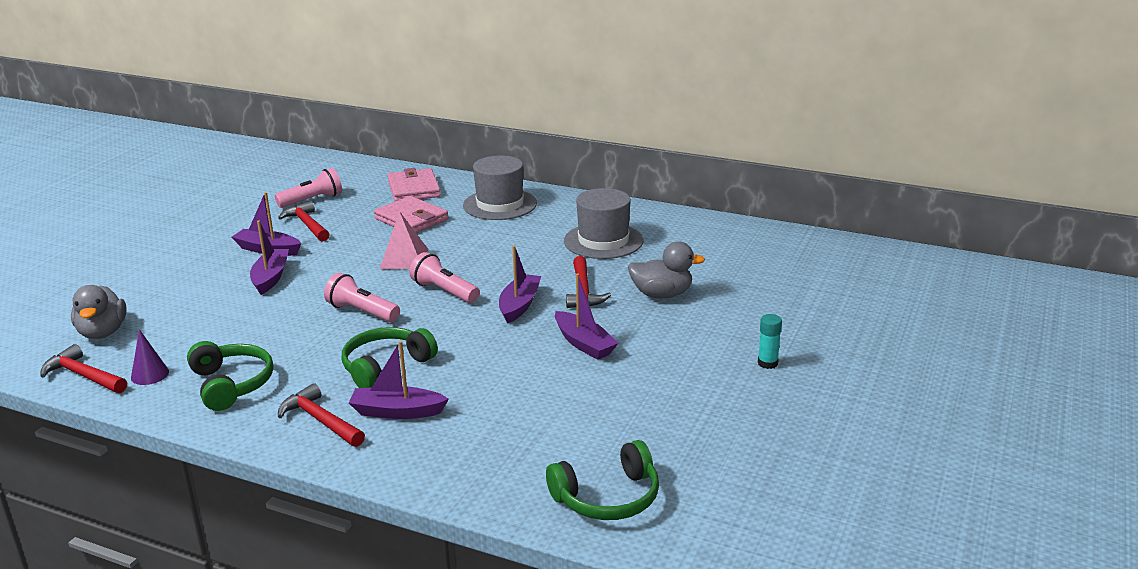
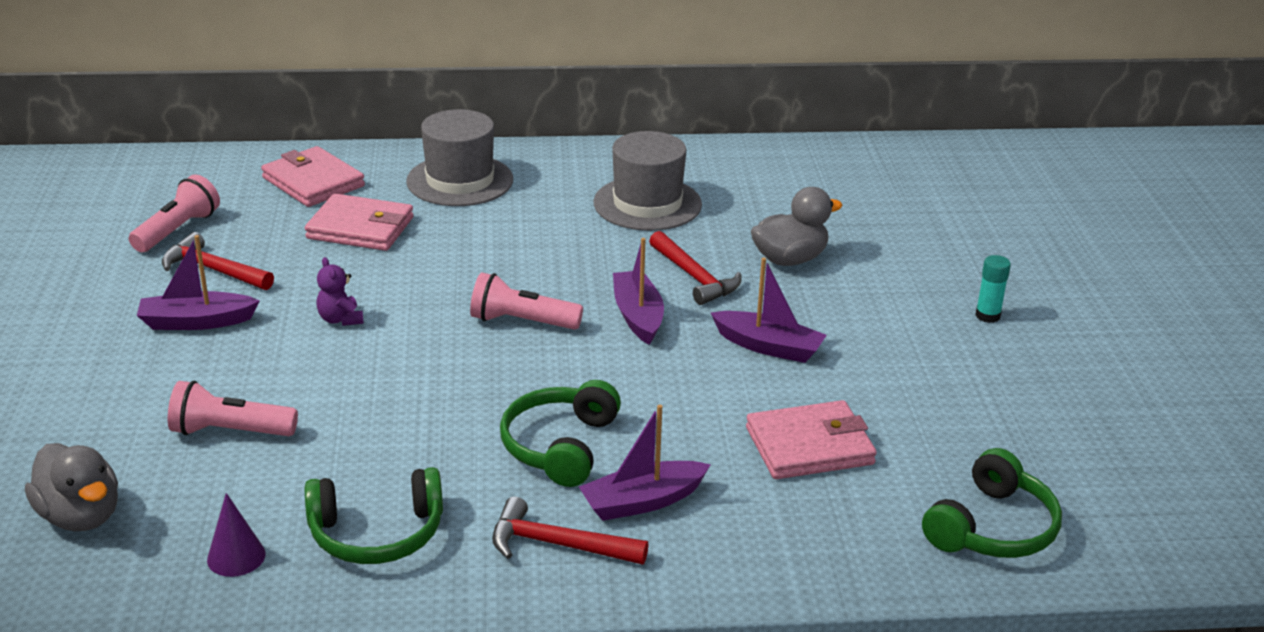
camera: 30 degrees left, 5 degrees up
(83, 376) = (131, 590): red hammer -> none
(231, 384) = (377, 533): green headphones -> green headphones turned 135 degrees clockwise
(271, 277) = (251, 363): purple boat -> none
(343, 266) = (340, 319): none -> purple teddy bear
(362, 312) = (443, 379): pink flashlight -> pink flashlight (230, 431)
(404, 259) = (415, 288): pink pyramid -> none
(540, 410) = (809, 446): none -> pink wallet

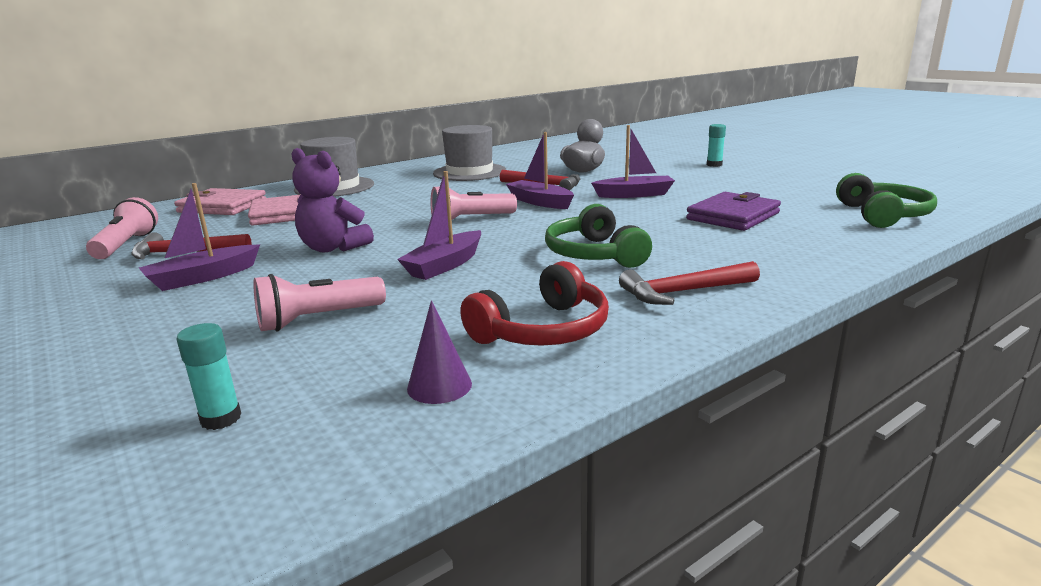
camera: 30 degrees left, 10 degrees down
(80, 516) = (221, 418): grey duck -> turquoise glue stick
(340, 319) = (333, 248): purple teddy bear -> purple teddy bear, size x1.73
(377, 533) = (543, 330): green headphones -> red headphones
(642, 501) = (693, 259): purple boat -> purple boat (445, 265)
(809, 446) = (733, 216): pink wallet -> purple wallet

